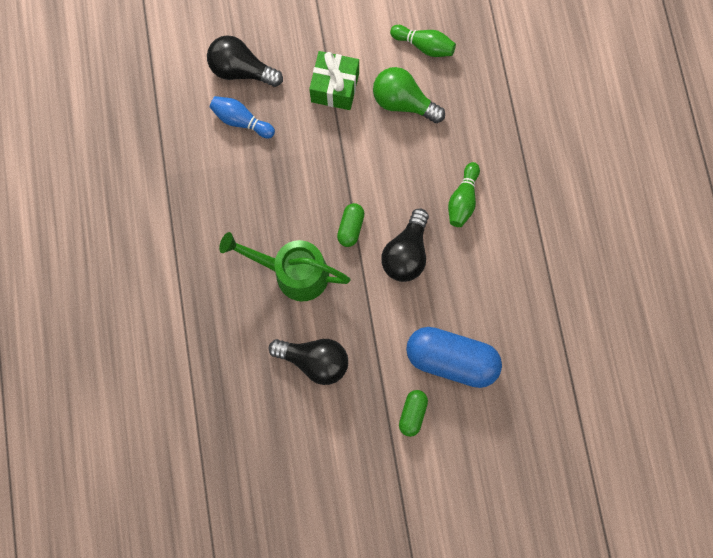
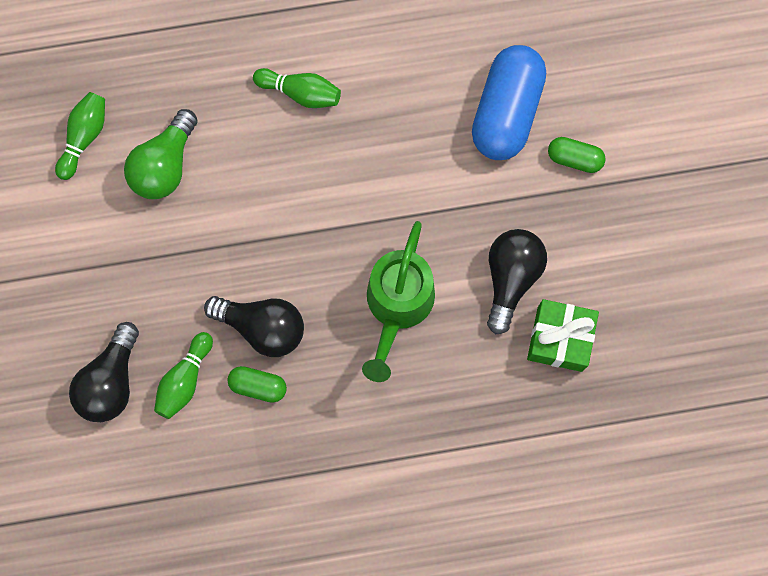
camera: 90 degrees left, 0 degrees up
(241, 121) = (185, 380): blue bowling pin -> green bowling pin
(335, 87) = (140, 254): green gift -> green gift (559, 339)
(350, 227) = (336, 233): green capsule -> green capsule (258, 386)
(406, 253) = (371, 164): black light bulb -> black light bulb (262, 327)

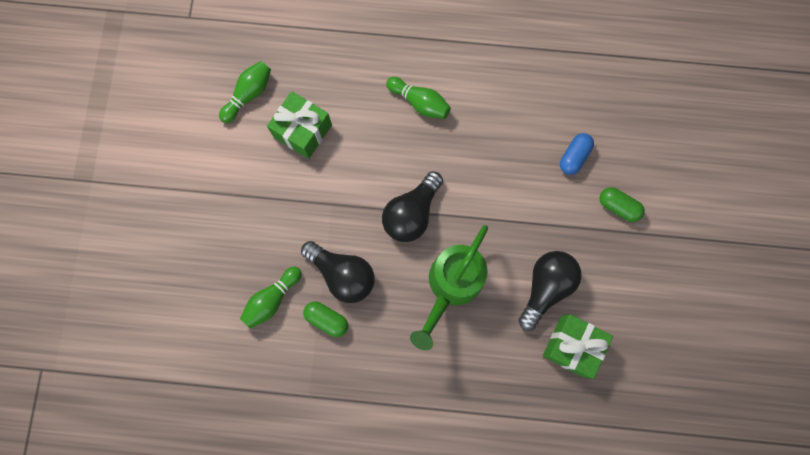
camera: 15 degrees right, 0 degrees up
(110, 381) = (215, 285): black light bulb -> black light bulb (411, 213)
(164, 165) = (302, 131): green light bulb -> green gift
(506, 111) = (574, 157): blue capsule -> blue capsule, size x0.49

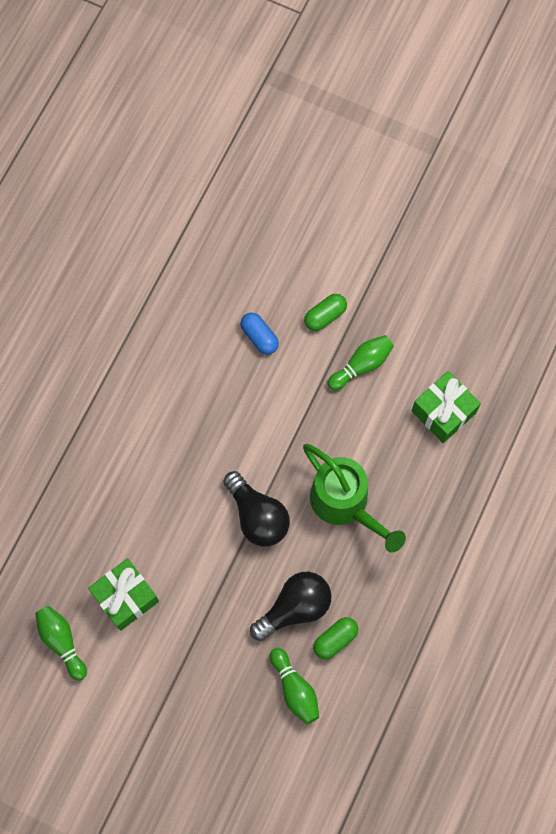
camera: 70 degrees left, 5 degrees down
(419, 103) = (143, 465): green bowling pin -> green bowling pin (361, 365)
(545, 287) = (379, 415): black light bulb -> none

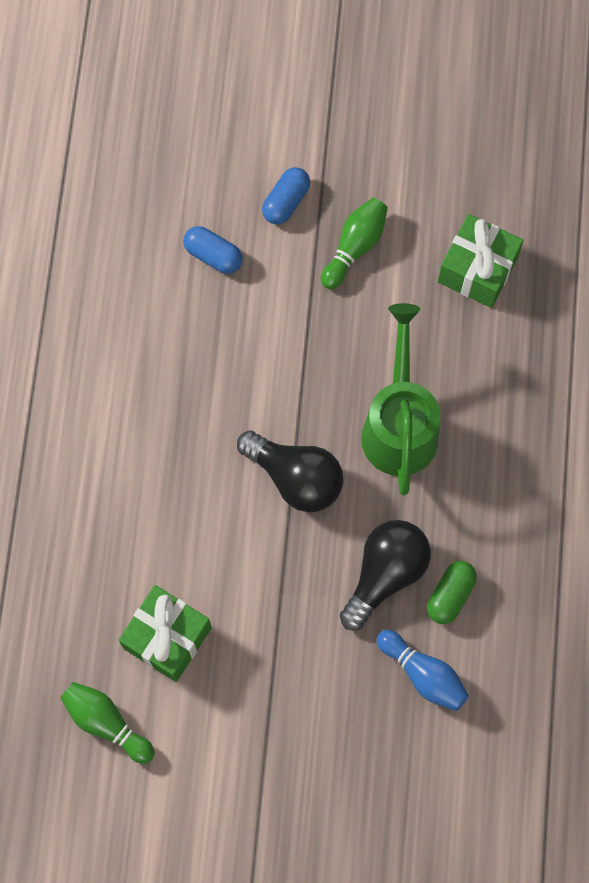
camera: 20 degrees left, 0 degrees up
(295, 689) = (423, 674): green bowling pin -> blue bowling pin
(325, 316) = (286, 201): green capsule -> blue capsule
(345, 504) = (399, 425): green watering can -> green watering can turned 120 degrees counterclockwise

